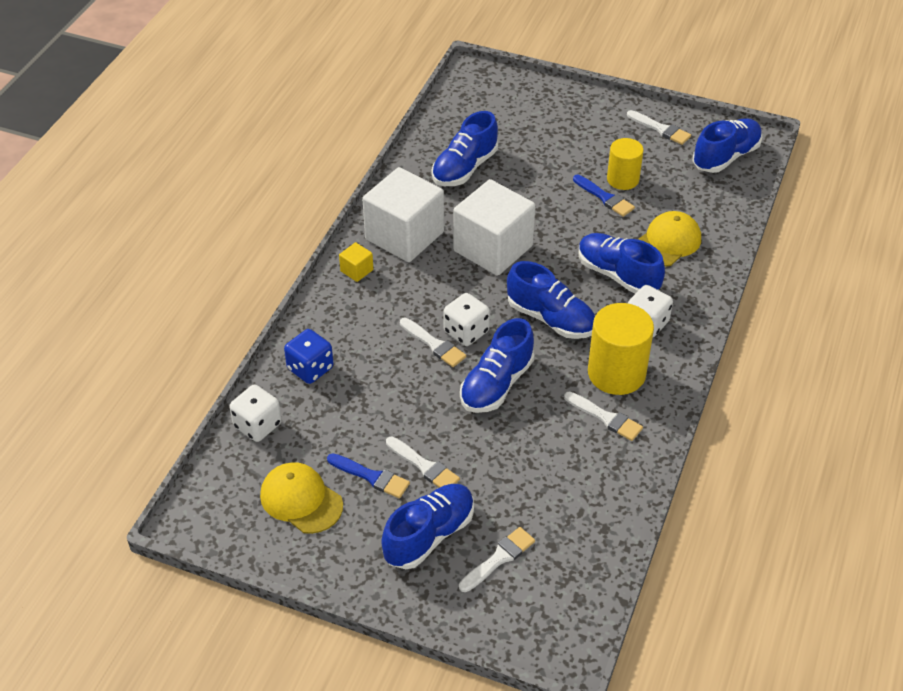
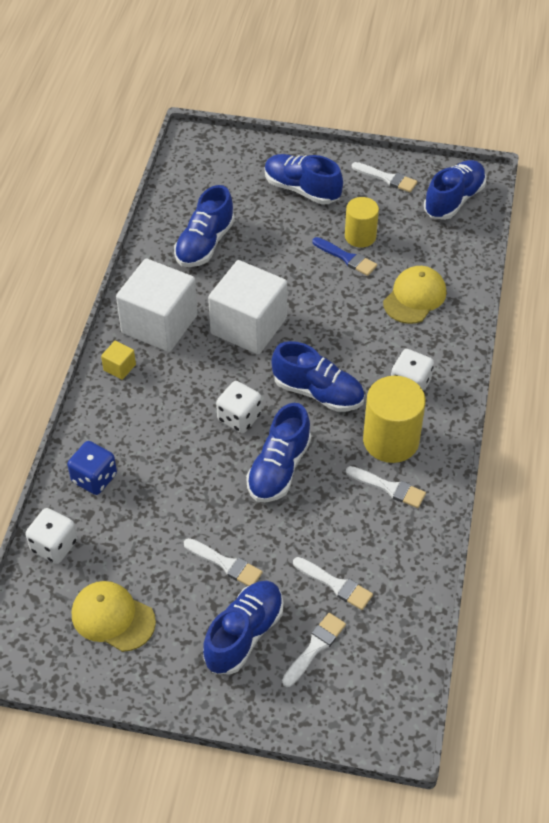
camera: 10 degrees left, 5 degrees up
(371, 477) = (177, 583): blue brush -> none
(434, 344) = (211, 435): white brush -> white brush (335, 584)
(617, 275) = (373, 338): blue shoe -> blue shoe (302, 189)

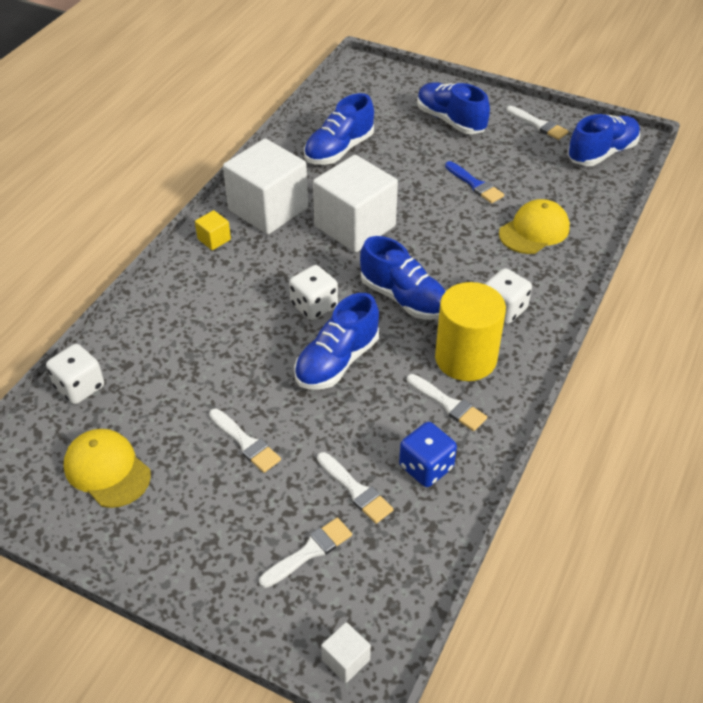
camera: 15 degrees right, 5 degrees down
(94, 478) = (147, 333): blue dice -> blue dice (426, 467)
(244, 634) = (237, 519): blue shoe -> none
(360, 236) = (495, 168): yellow cylinder -> none
(375, 729) = (346, 660): none -> white cube

